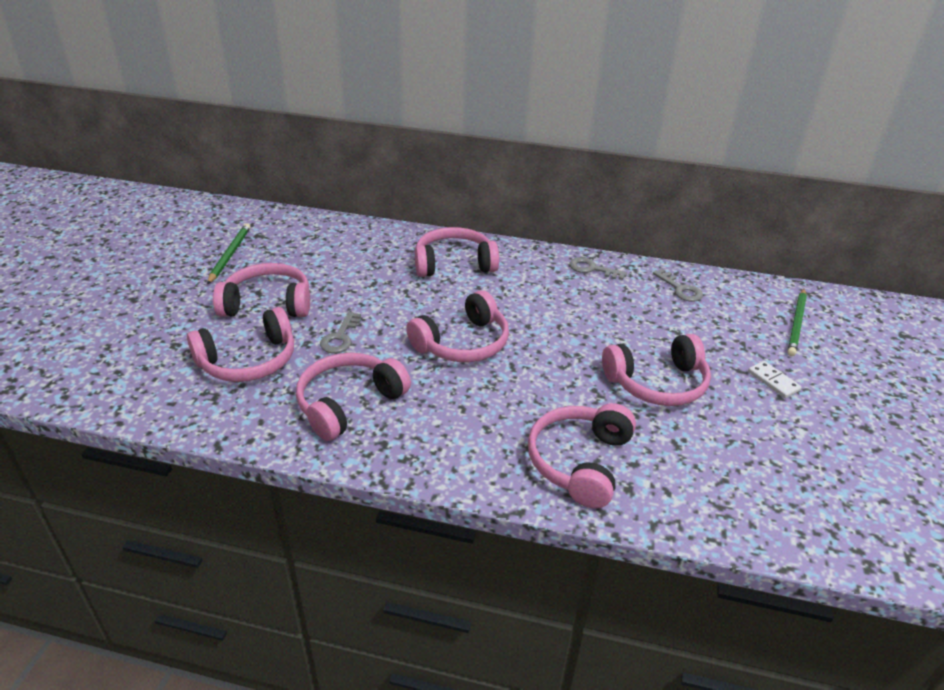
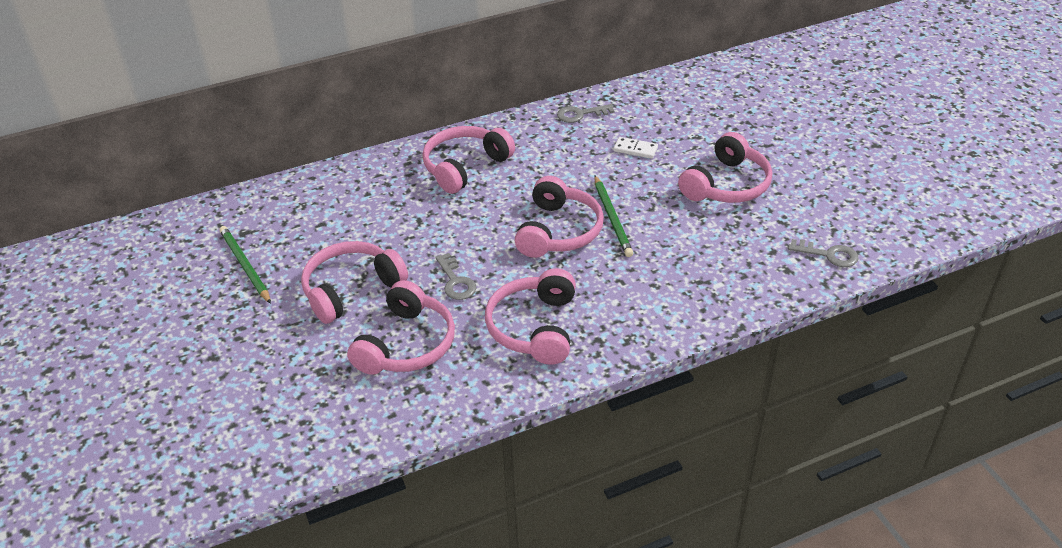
camera: 35 degrees left, 5 degrees up
(580, 462) = (740, 271): pink headphones -> none
(680, 289) = (662, 99): grey key -> grey key (829, 255)
(773, 381) = (794, 141): white domino -> white domino (635, 149)
(796, 324) = (766, 87): green pencil -> green pencil (612, 218)

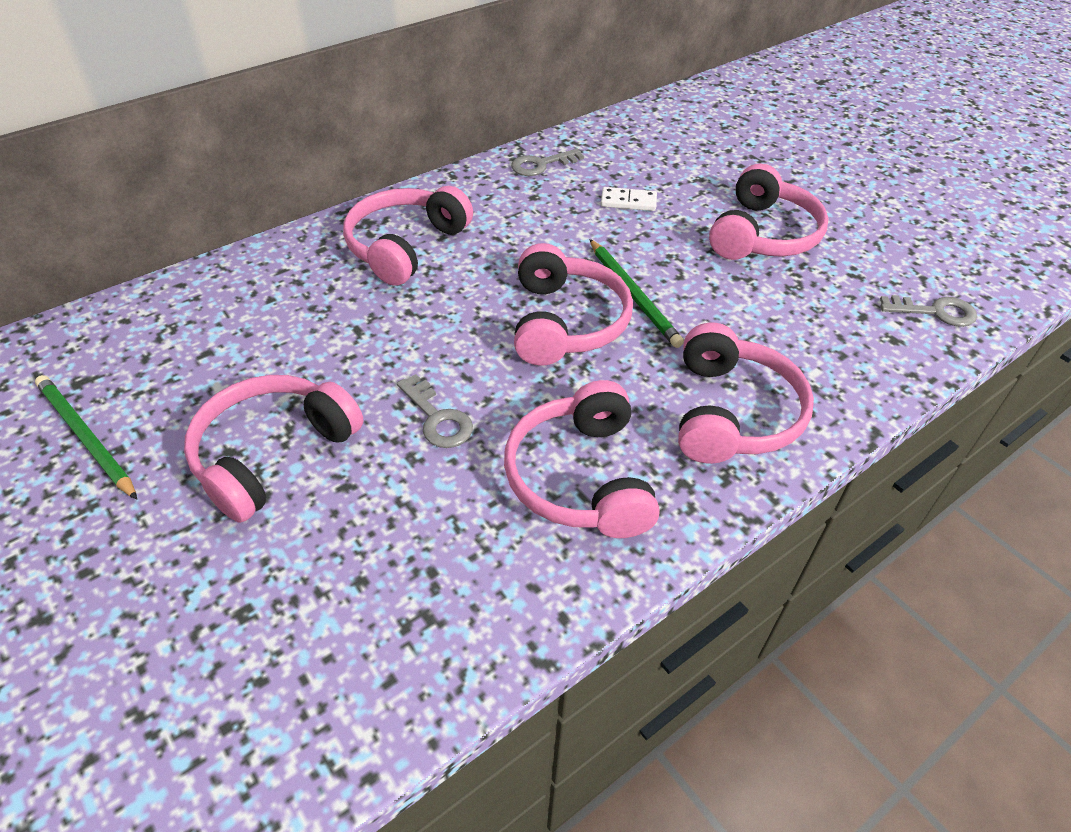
camera: 15 degrees left, 5 degrees up
(406, 344) = (384, 538): pink headphones -> pink headphones (731, 413)

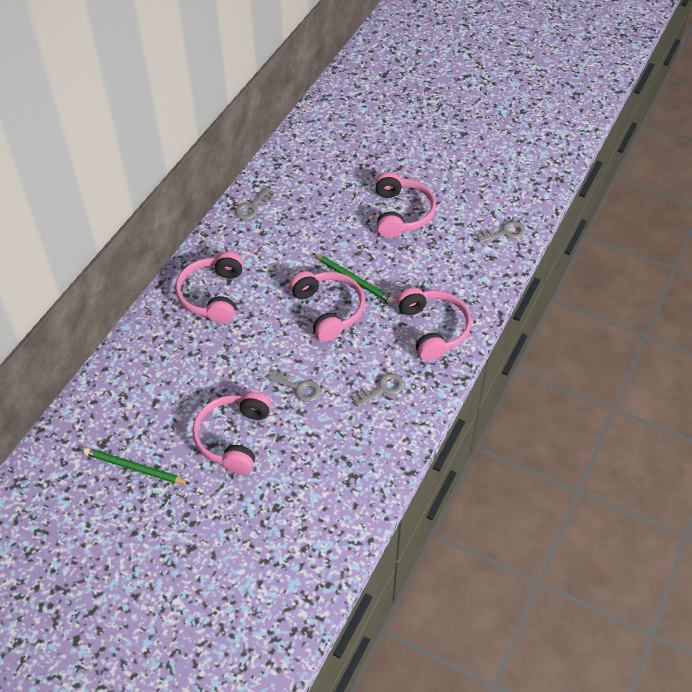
camera: 25 degrees left, 5 degrees up
(581, 477) = (382, 389): pink headphones -> grey key
(628, 201) = (318, 217): white domino -> none

